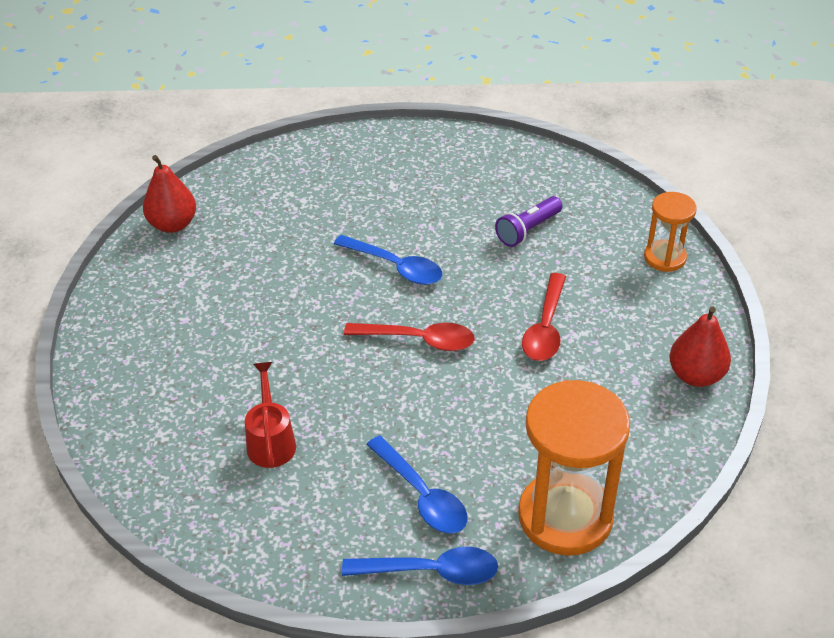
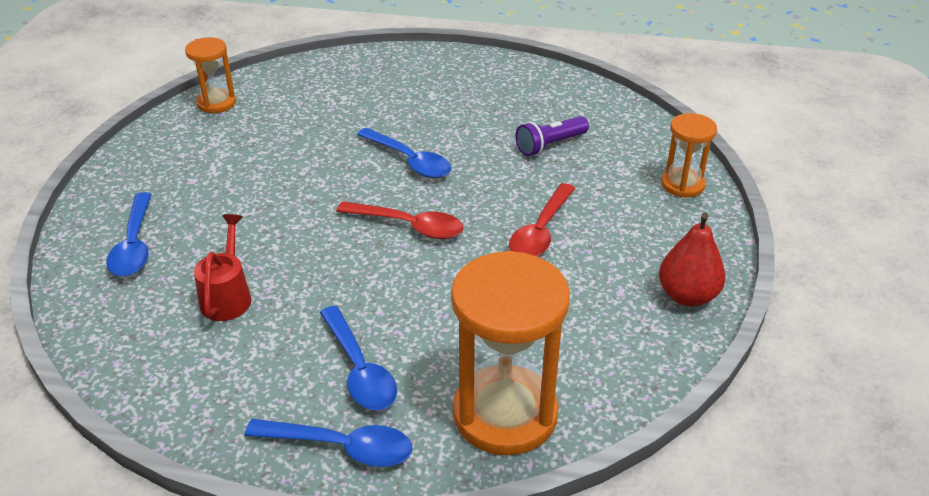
camera: 10 degrees right, 5 degrees down
(156, 400) = (134, 245): none -> blue spoon
(173, 224) = (216, 103): red pear -> orange hourglass

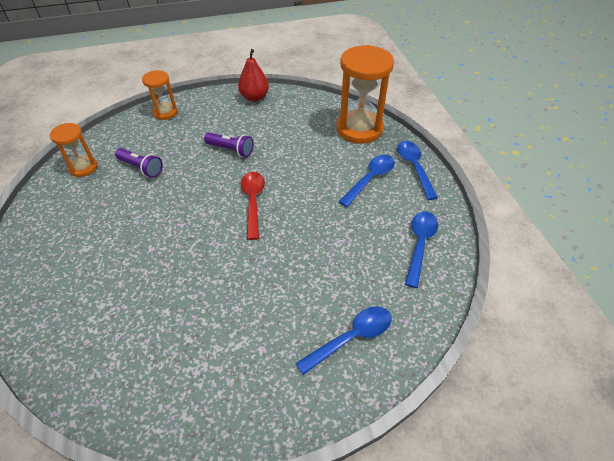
camera: 115 degrees left, 10 degrees up
(216, 103) = (135, 407): orange hourglass -> orange hourglass (83, 167)
(227, 296) = (361, 255): red watering can -> none
(410, 161) = (183, 227): blue spoon -> blue spoon (419, 244)
(541, 231) = (231, 150): red spoon -> purple flashlight

